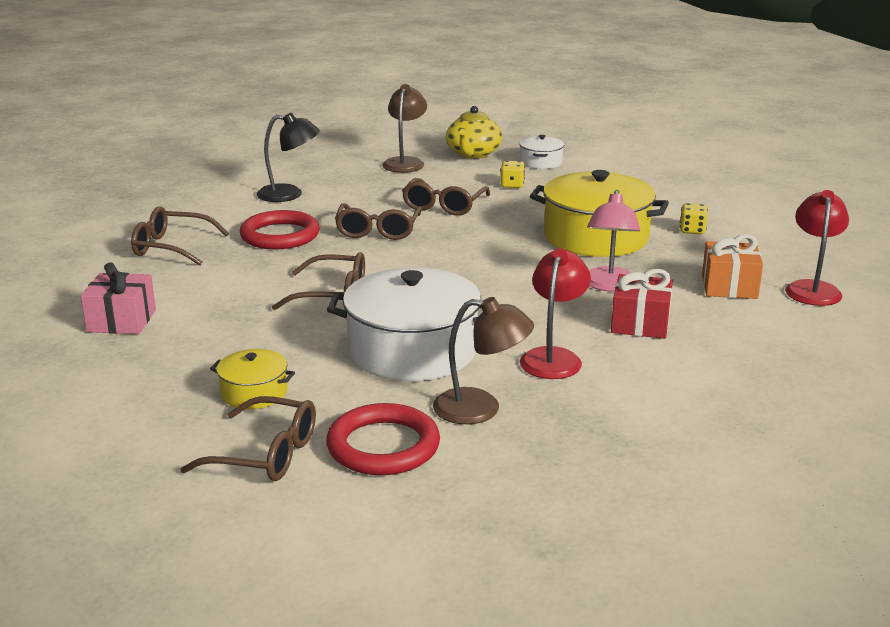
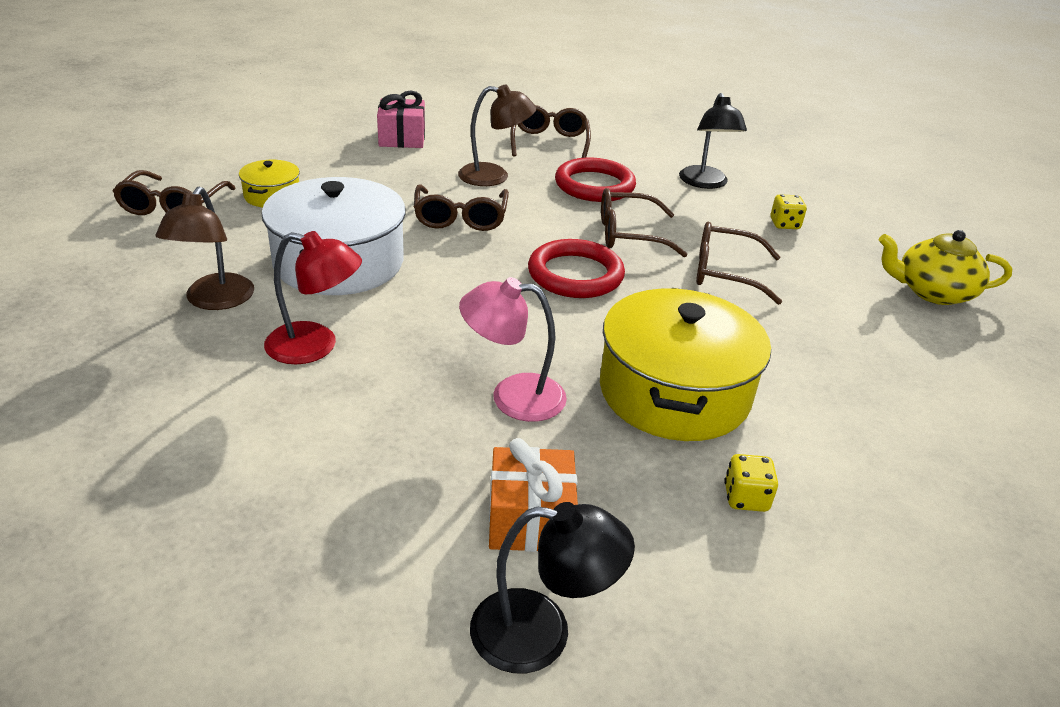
camera: 80 degrees right, 10 degrees up
(383, 446) = (165, 254): red ring -> red ring (575, 274)
(405, 162) = (856, 244): brown lamp -> brown lamp (494, 176)
(512, 185) = (832, 323): yellow dice -> yellow dice (784, 224)
(540, 162) = (948, 350): white pot -> none
(640, 323) = (400, 417): red gift -> none
(812, 288) = (541, 633): red lamp -> black lamp

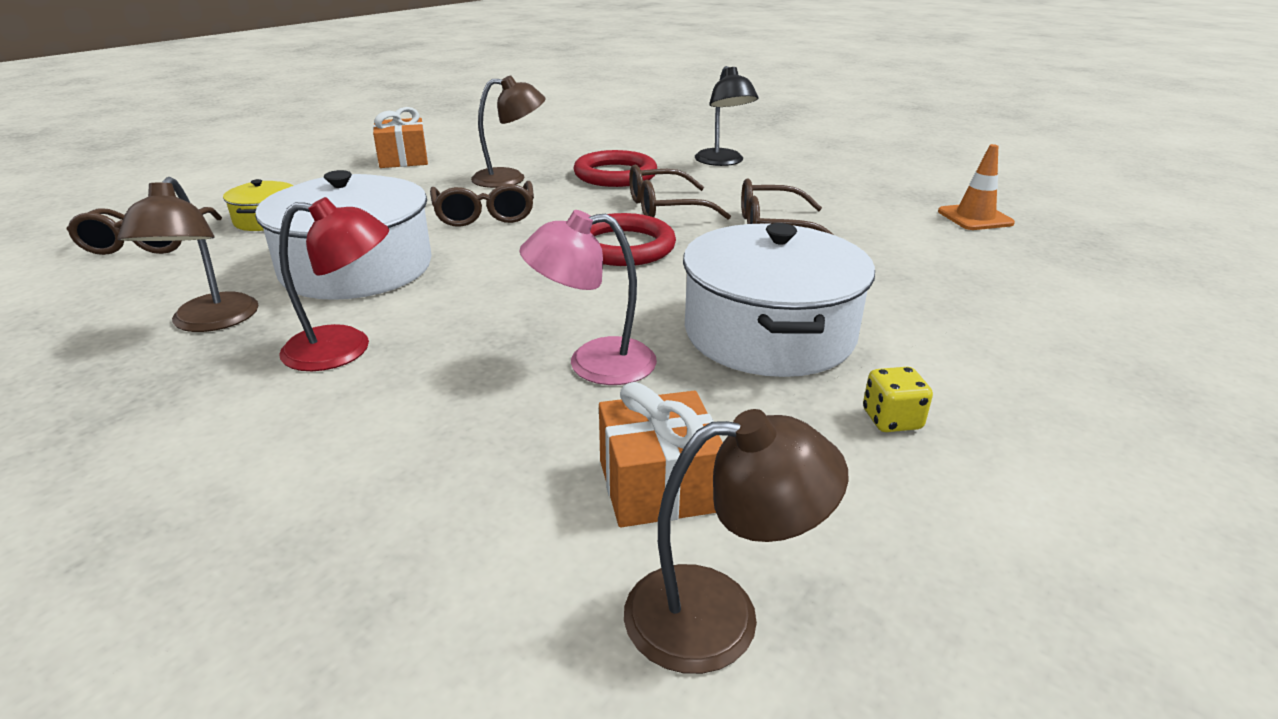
camera: 10 degrees left, 5 degrees down
(402, 138) = (403, 159): pink gift -> orange gift
(541, 633) = (719, 614): black lamp -> brown lamp
(549, 143) = (558, 148): brown glasses -> none
(674, 392) = (768, 333): yellow pot -> white pot
(784, 224) = (812, 184): yellow dice -> none
(932, 292) = (975, 217): yellow teapot -> orange traffic cone

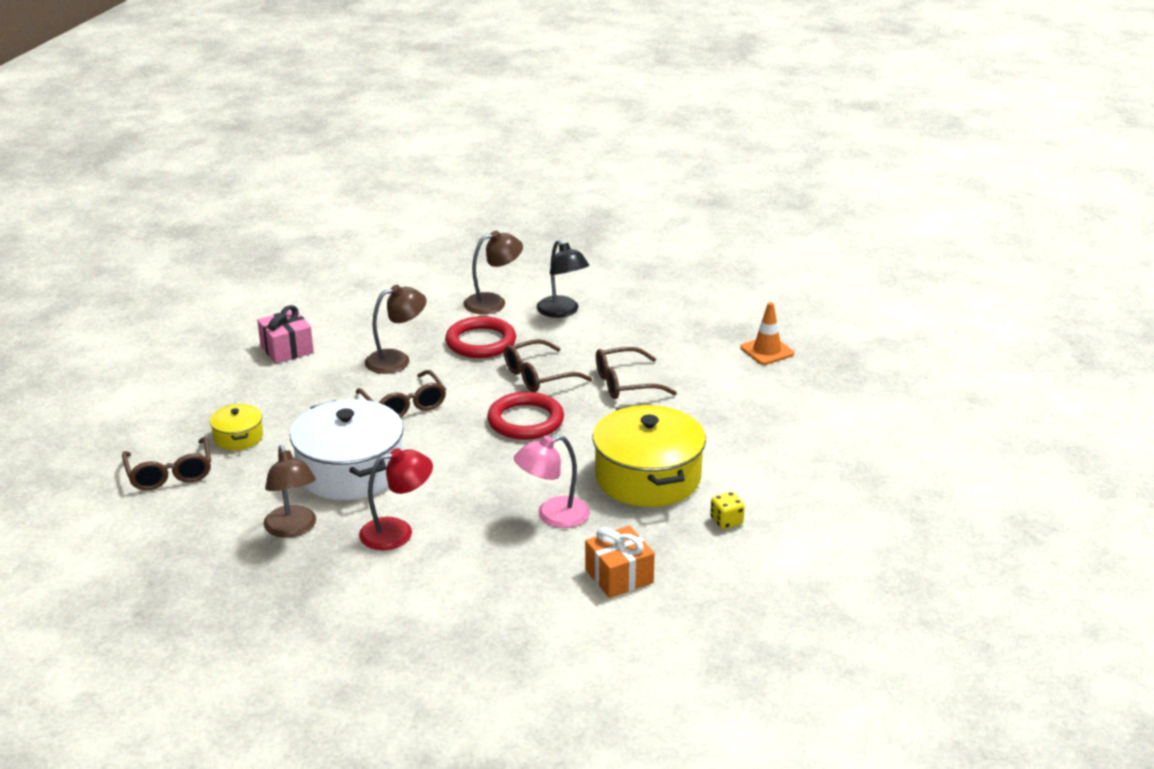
camera: 15 degrees left, 0 degrees up
(403, 159) = (287, 349): orange gift -> pink gift
(719, 614) = (666, 623): brown lamp -> brown lamp (493, 302)
(768, 333) = (647, 477): white pot -> yellow pot

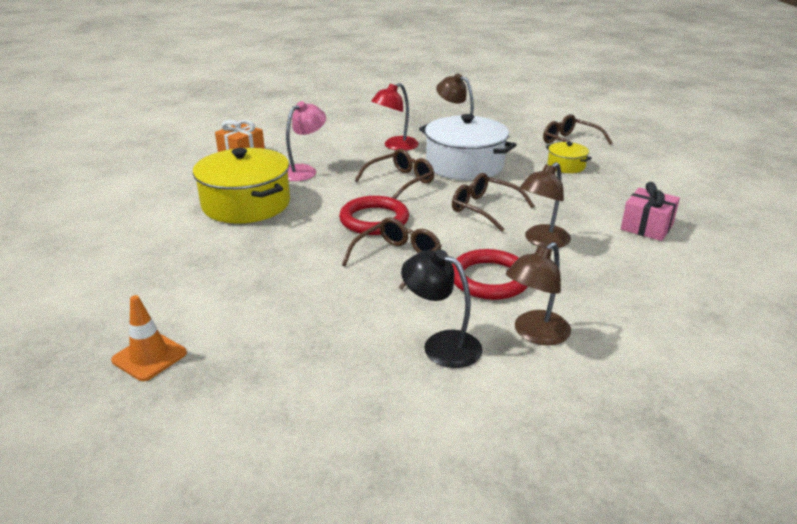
camera: 155 degrees right, 0 degrees up
(626, 383) = (305, 273): brown glasses -> brown glasses (400, 182)
(726, 521) = (175, 191): yellow dice -> none

